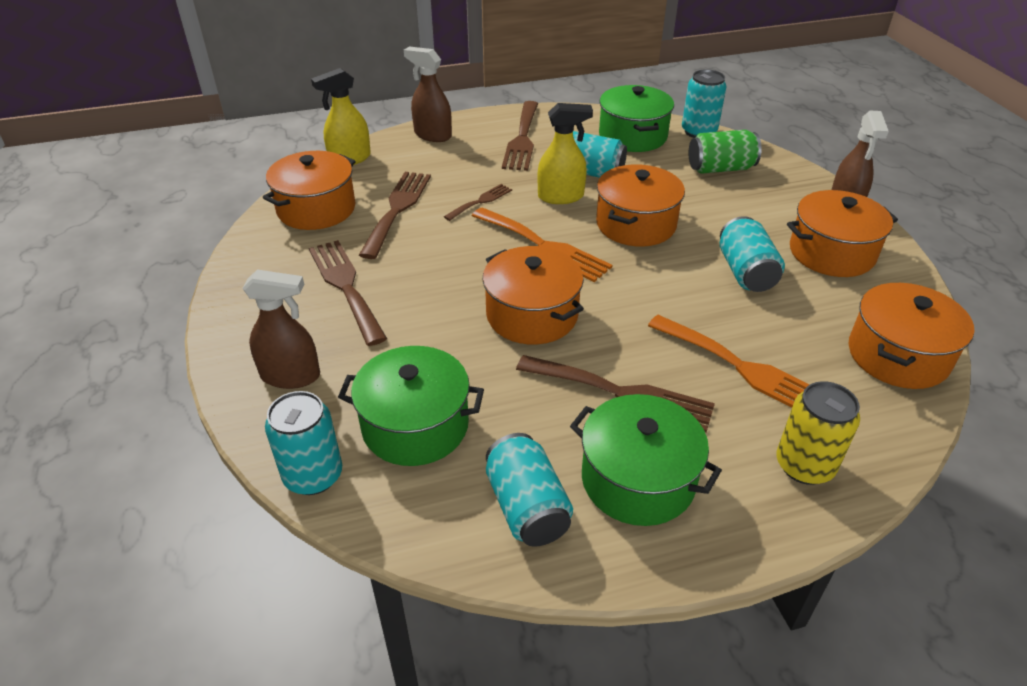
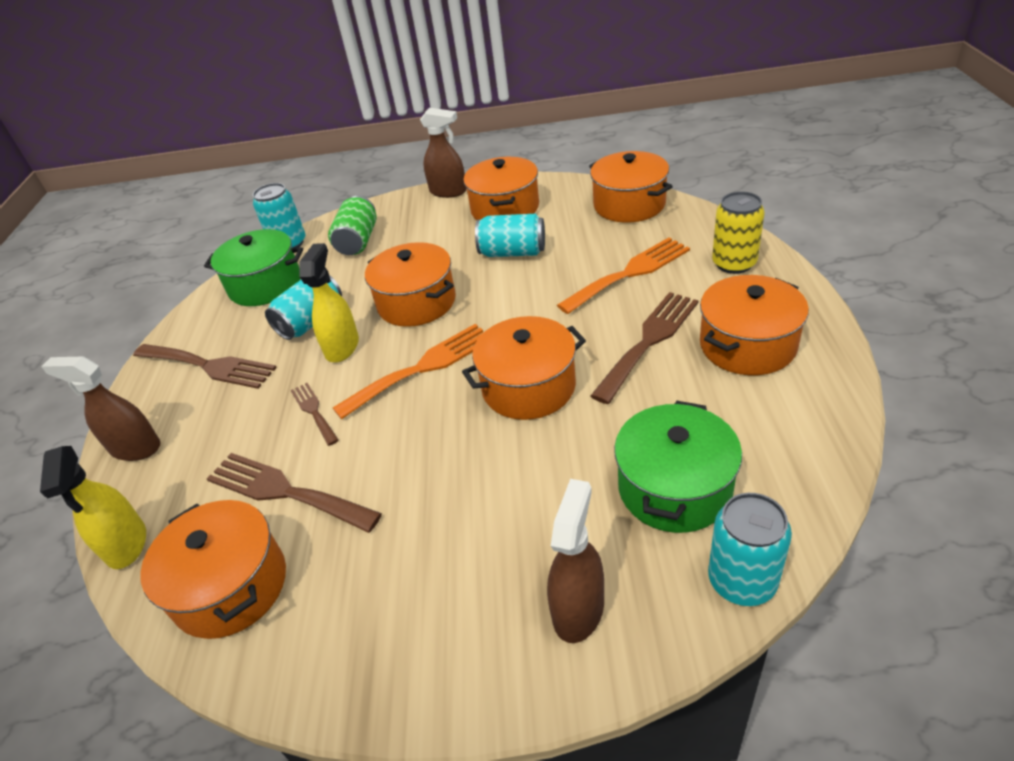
camera: 70 degrees left, 0 degrees up
(345, 286) = (423, 550): brown fork -> none
(432, 135) = (135, 448): brown spray bottle -> brown spray bottle turned 60 degrees clockwise
(527, 507) = (779, 413): turquoise can -> none
(638, 480) = (747, 345): green pot -> orange pot

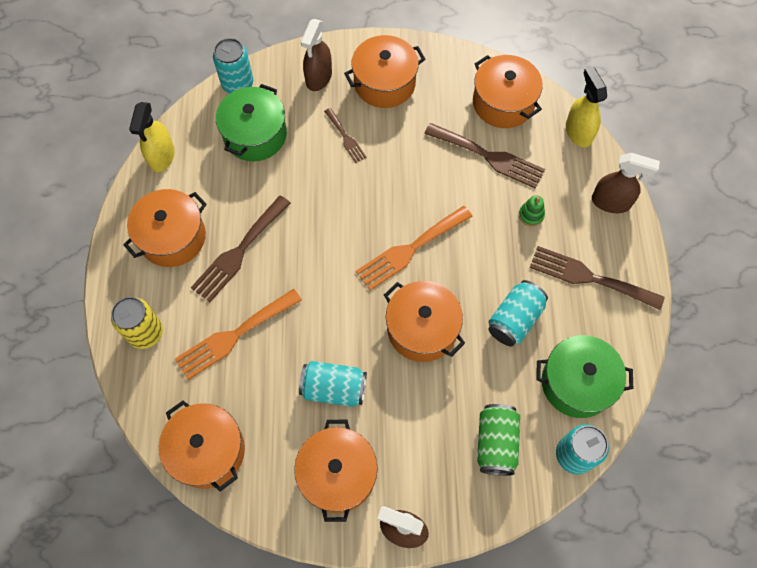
camera: 175 degrees right, 25 degrees up
(252, 421) = (531, 215): none -> green stacking toy
(313, 411) = (486, 218): brown fork -> brown fork (345, 137)
(342, 347) = (479, 282): yellow spray bottle -> yellow spray bottle (161, 156)
(528, 387) = (332, 220): orange pot -> orange pot (384, 83)

